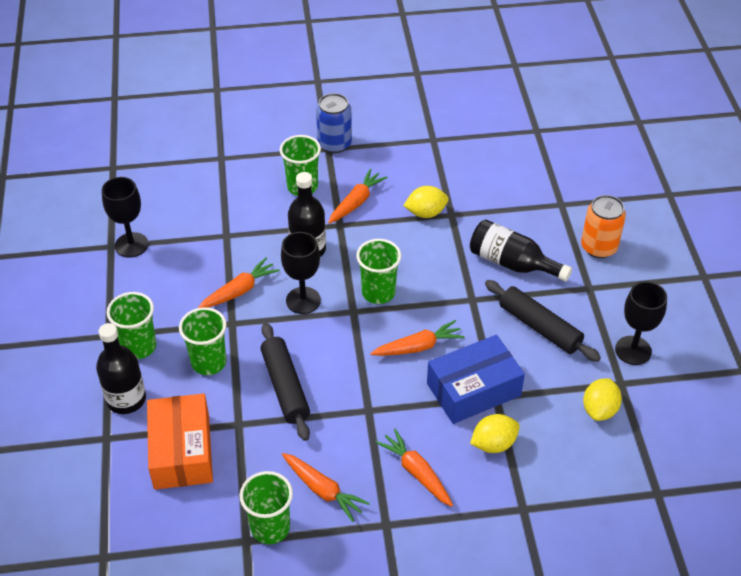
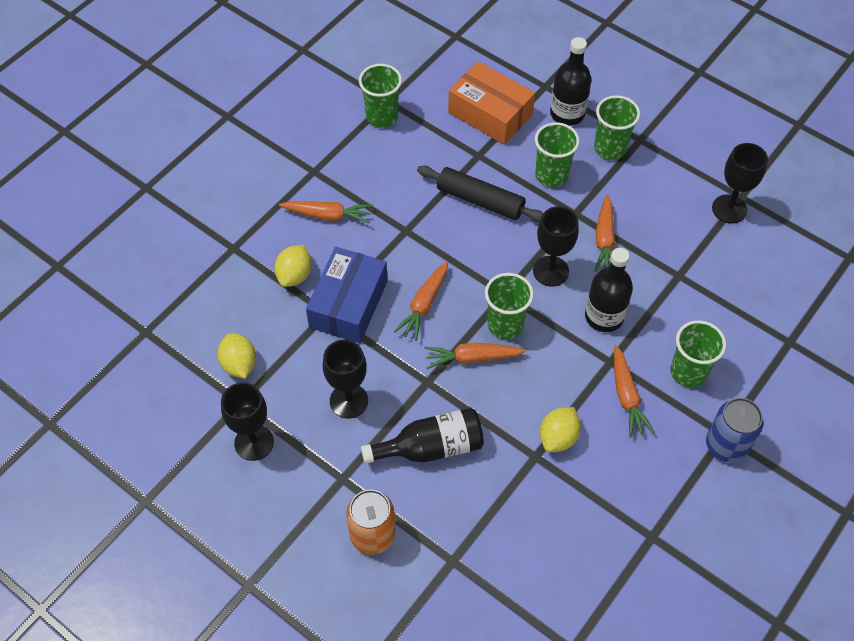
camera: 135 degrees right, 10 degrees up
(323, 490) = (375, 159): orange carrot -> orange carrot (472, 358)
(540, 327) = (349, 401): black rolling pin -> black goblet

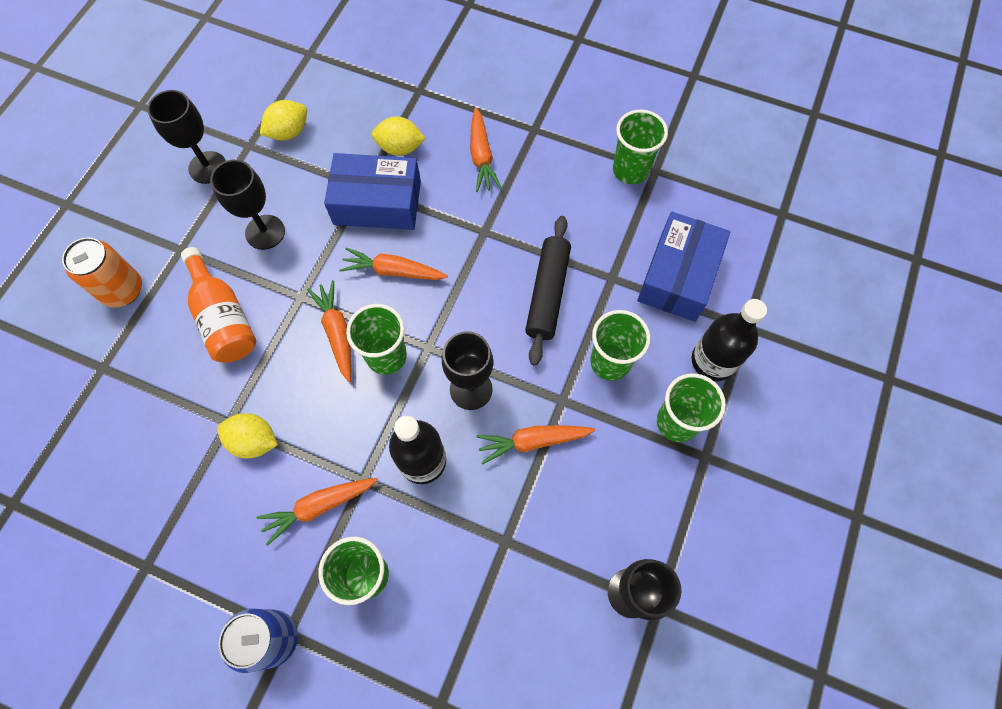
camera: 75 degrees right, 10 degrees up
(431, 447) = (224, 318): black bottle -> orange bottle
(490, 114) = (678, 276): orange box -> blue box

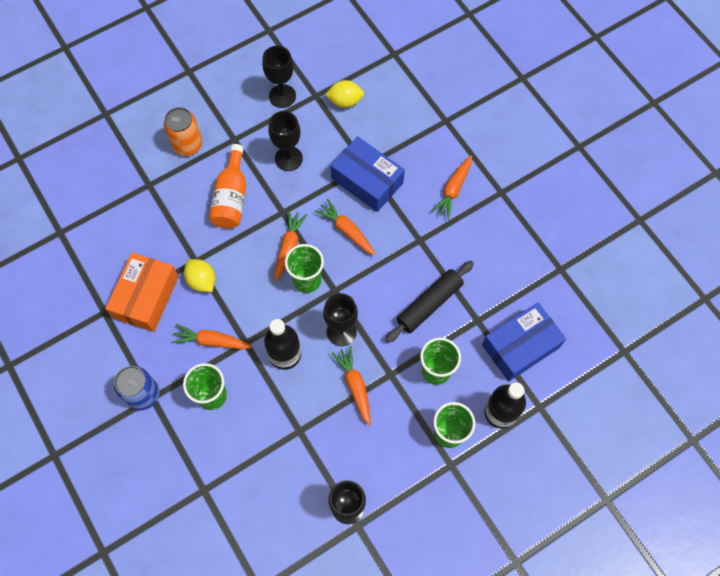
camera: 35 degrees right, 0 degrees up
(192, 509) = (146, 297): none -> orange box
(400, 148) = (406, 153): yellow lemon -> none
(532, 441) = (355, 386): orange carrot -> orange carrot turned 45 degrees clockwise
(630, 170) = (543, 258): green cup -> none

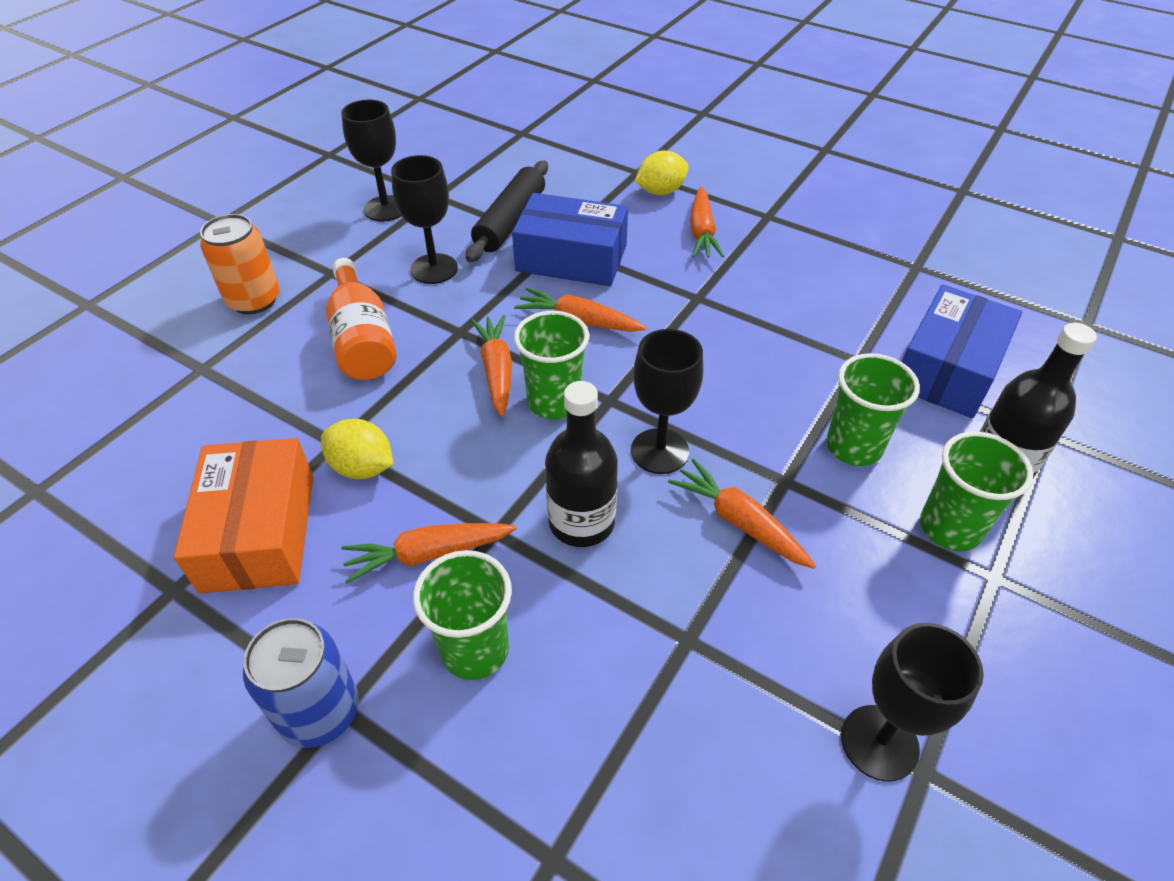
camera: 25 degrees left, 20 degrees down
(345, 101) = (483, 190): yellow lemon -> yellow lemon (660, 191)
(429, 304) = (772, 366): black rolling pin -> black rolling pin (510, 221)

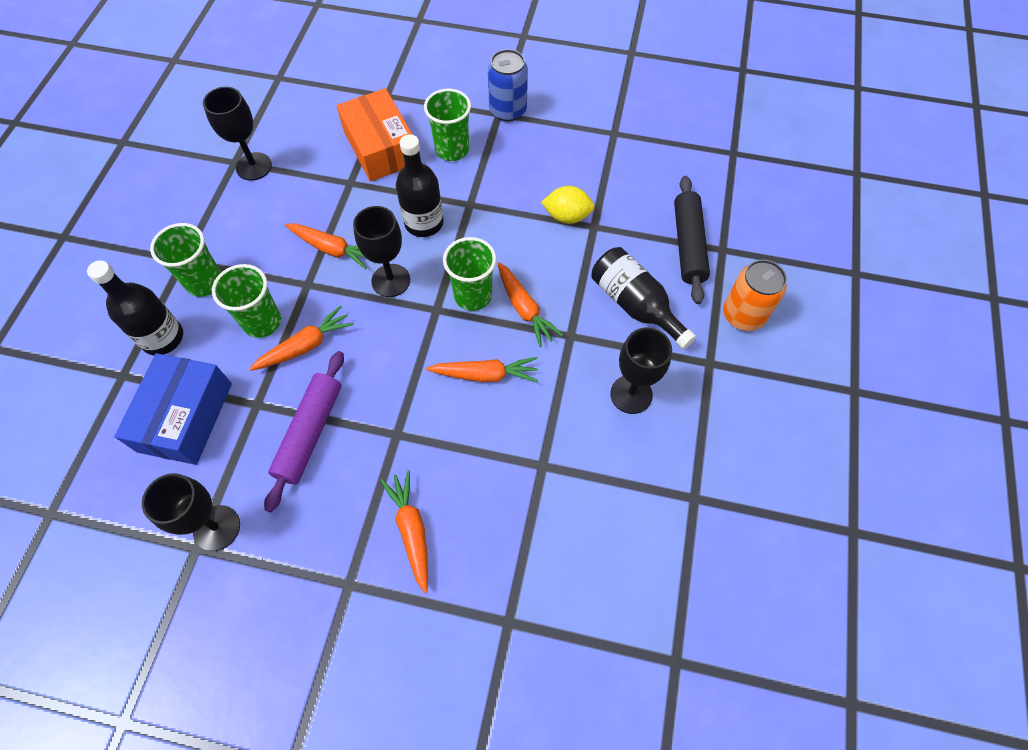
camera: 160 degrees right, 15 degrees up
(259, 532) = (596, 168): orange box -> orange box (381, 147)
(363, 340) = (635, 305): orange bottle -> black bottle
(385, 208) = (727, 460): black goblet -> black goblet (217, 528)
(428, 554) = (499, 183): orange carrot -> orange carrot (306, 345)
(510, 221) = (601, 482): black rolling pin -> black rolling pin (688, 245)
(571, 258) = (521, 448): blue box -> none
(660, 191) = (471, 589): yellow lemon -> none
(794, 320) = (310, 433): none -> purple rolling pin

